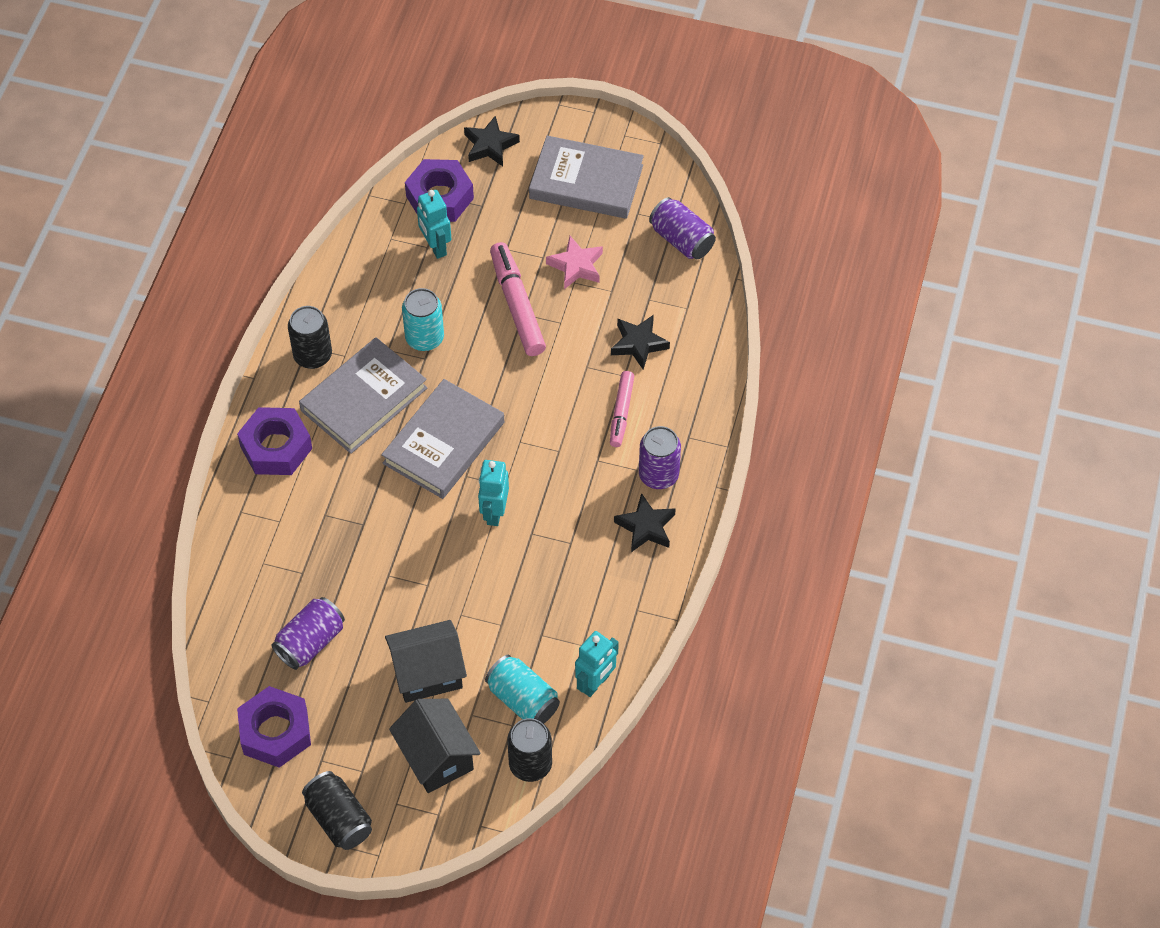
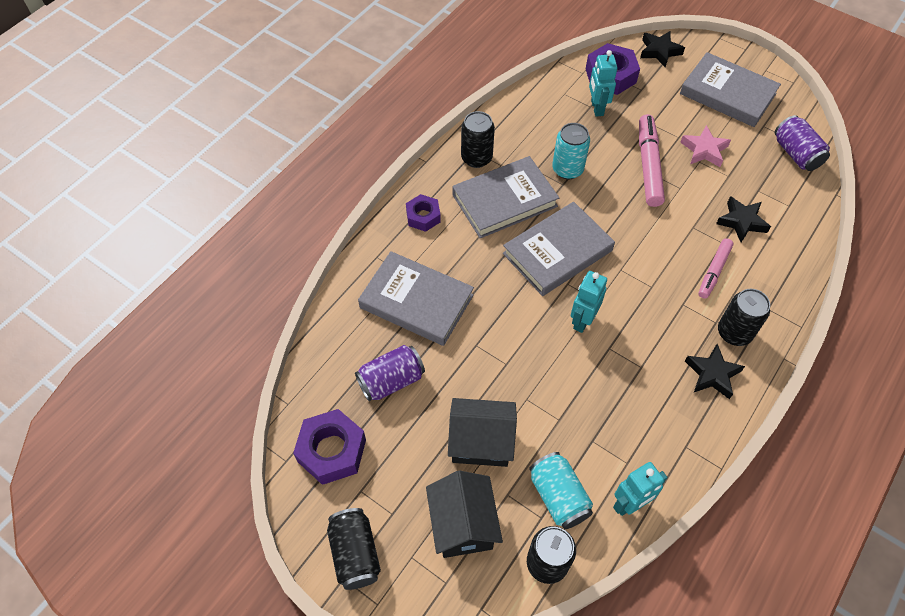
camera: 20 degrees right, 0 degrees up
(276, 447) = (423, 216): purple nut -> purple nut, size x0.62
(305, 548) = (416, 301): none -> grey book
(658, 475) = (734, 332): purple can -> black can

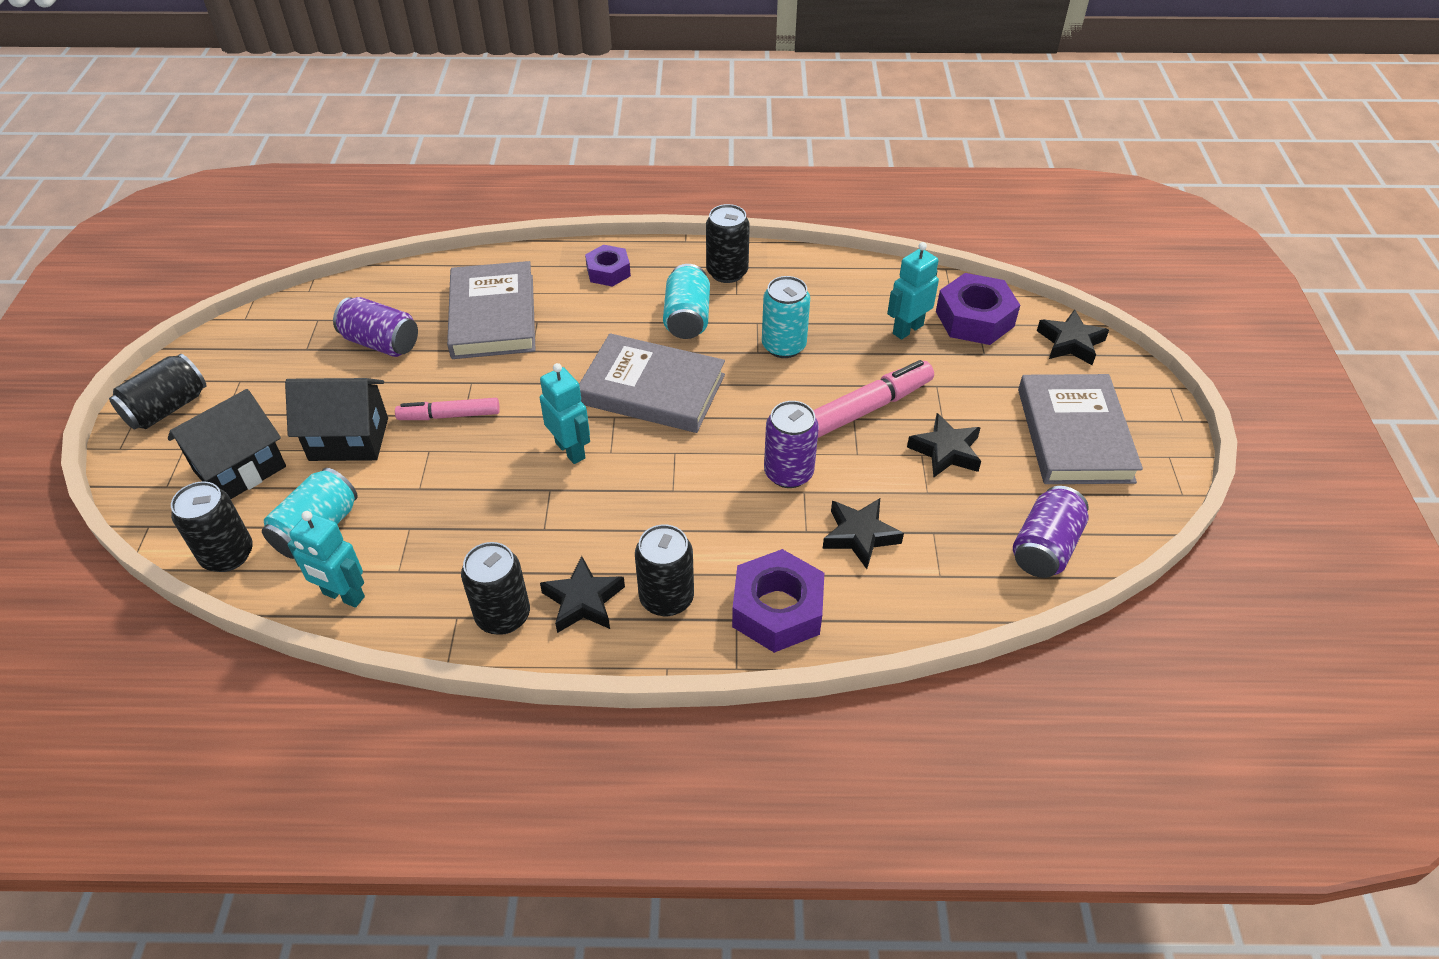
camera: 55 degrees right, 10 degrees down
(332, 450) = (273, 341): purple nut -> purple nut (777, 609)
(481, 442) = (349, 439): black house -> black house turned 60 degrees counterclockwise
(504, 200) = (687, 318): grey book -> turquoise can
(582, 320) = (570, 450): turquoise robot -> turquoise robot turned 60 degrees clockwise
(674, 226) = (788, 473): none -> purple can
(700, 421) = (503, 616): none -> black can
(704, 150) = (946, 451): pink star -> black star
(714, 271) = (749, 539): pink marker -> pink marker (450, 415)

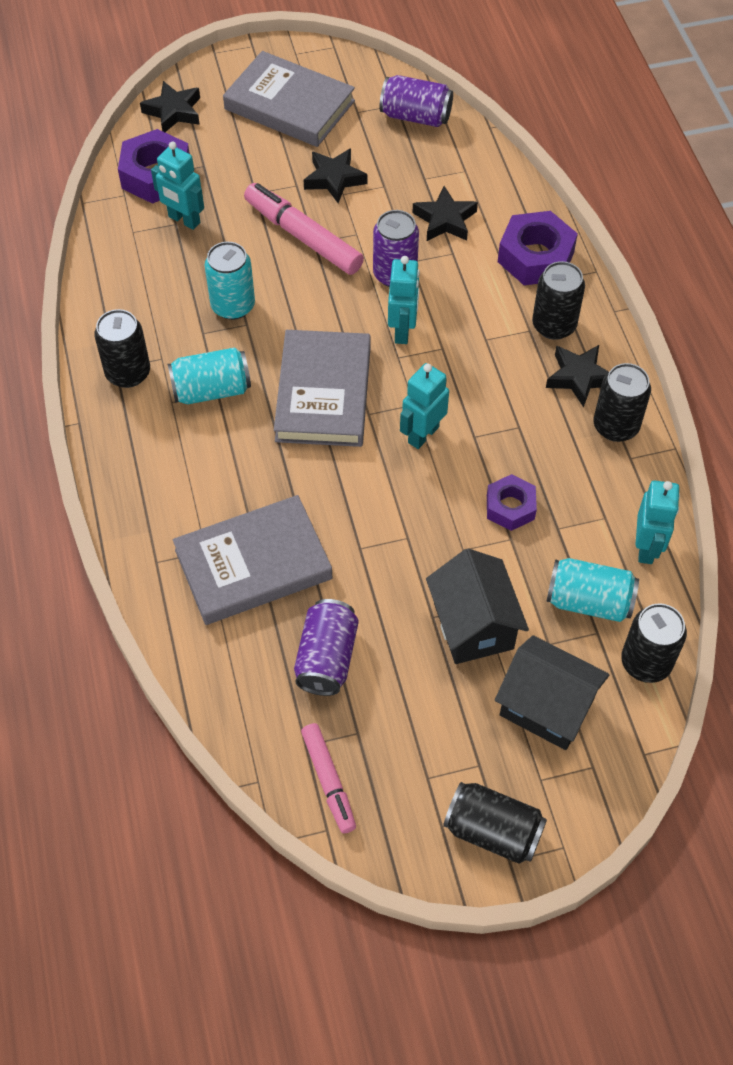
camera: 105 degrees left, 10 degrees up
(450, 415) = (412, 548): pink marker -> pink marker (328, 780)
(608, 271) = (150, 479): purple nut -> purple nut (510, 507)
(707, 463) = (402, 331): none -> turquoise robot
(1074, 435) = (289, 105): grey book -> grey book turned 45 degrees clockwise

